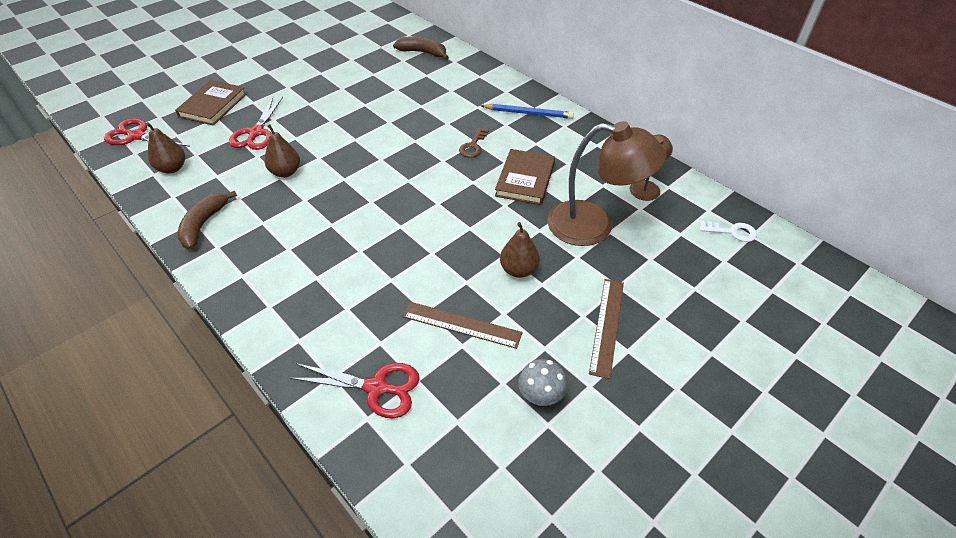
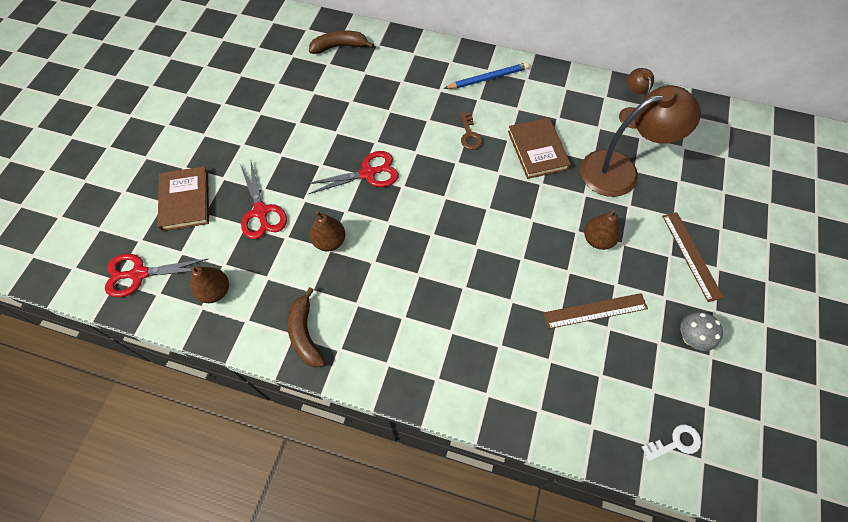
camera: 30 degrees left, 15 degrees up
(376, 388) = (578, 399): red scissors -> red scissors (368, 173)
(732, 232) = (715, 128): white key -> white key (675, 442)

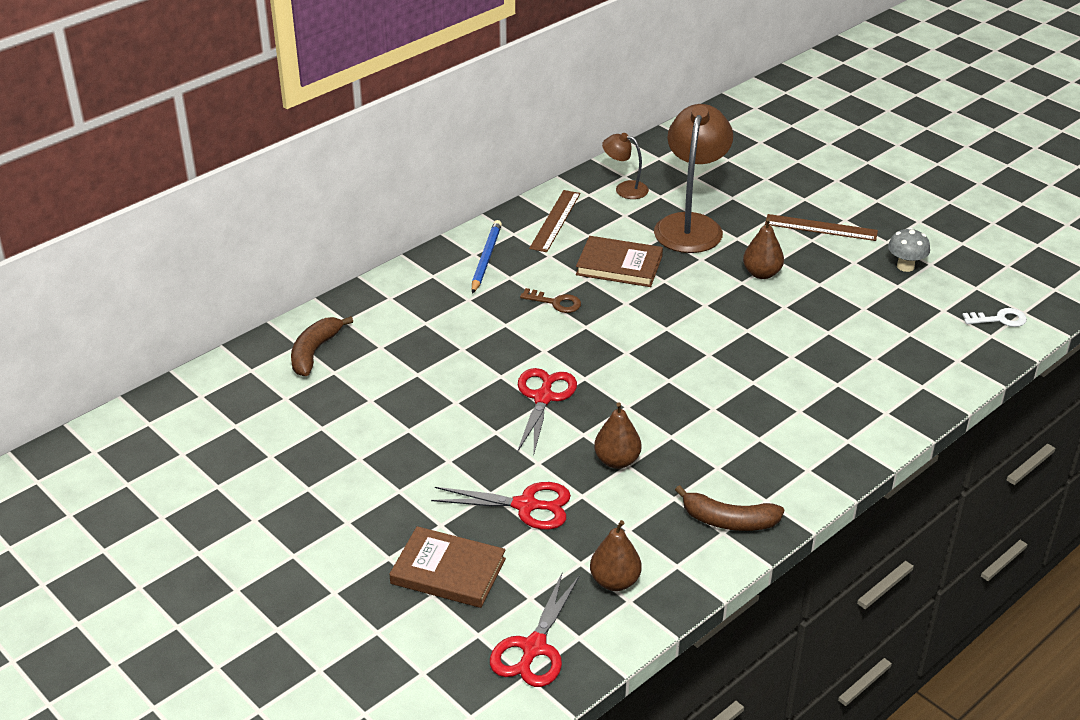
camera: 60 degrees left, 25 degrees down
(595, 311) = (840, 308): brown ruler -> brown ruler (555, 220)
(675, 442) = (1000, 319): white key -> white key turned 75 degrees clockwise

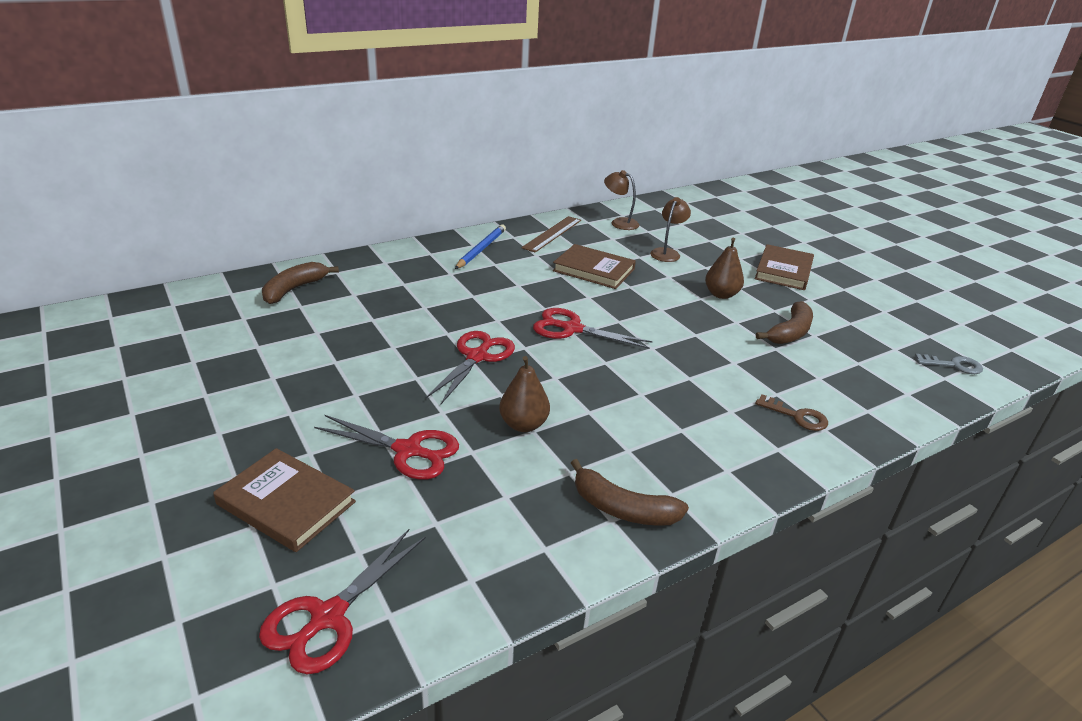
camera: 10 degrees right, 5 degrees down
(556, 302) = (525, 287): brown key -> brown key (797, 416)
(615, 581) = (464, 553): brown pear -> none
(623, 347) = (572, 329): none -> red scissors
(690, 225) = (667, 253): brown lamp -> brown lamp, size x0.50
(821, 228) = (783, 271): brown ruler -> brown book
(840, 309) = (790, 332): none -> brown banana
(905, 266) = (859, 309): grey mushroom -> none
(1000, 319) = (953, 365): white key -> grey key

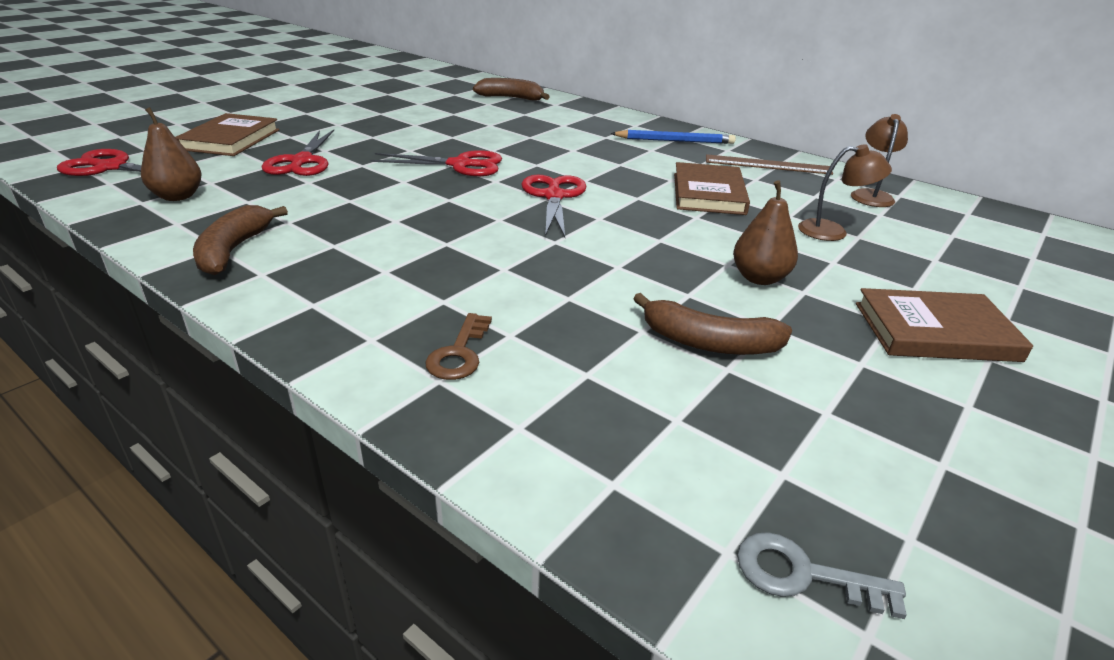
camera: 70 degrees right, 0 degrees up
(523, 424) = (357, 195): brown pear -> brown pear (178, 196)
(953, 365) = (803, 575): grey key -> grey key turned 120 degrees clockwise

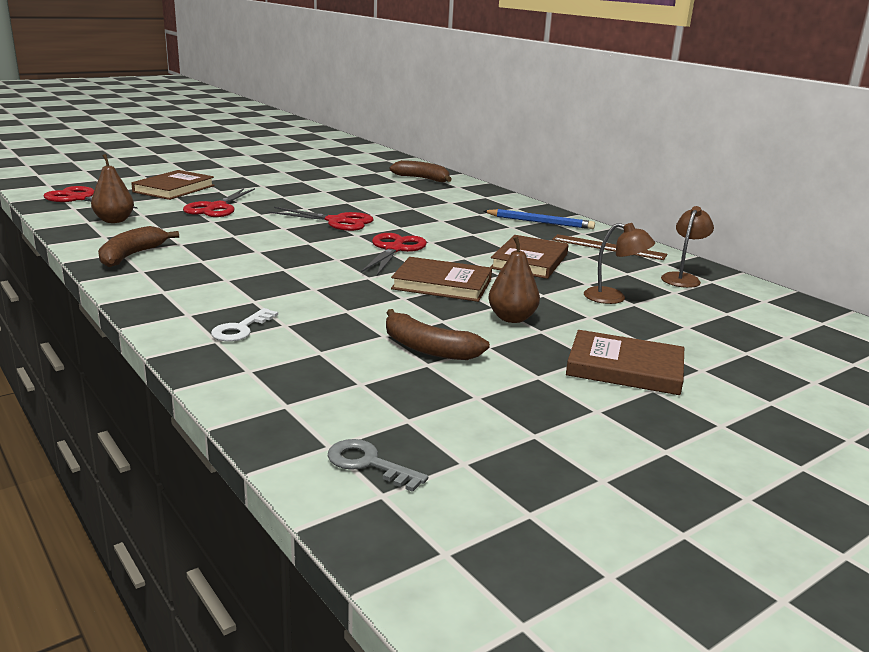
camera: 15 degrees right, 10 degrees down
(459, 353) = (241, 329): brown key -> white key
(645, 239) = (442, 284): none -> brown book

